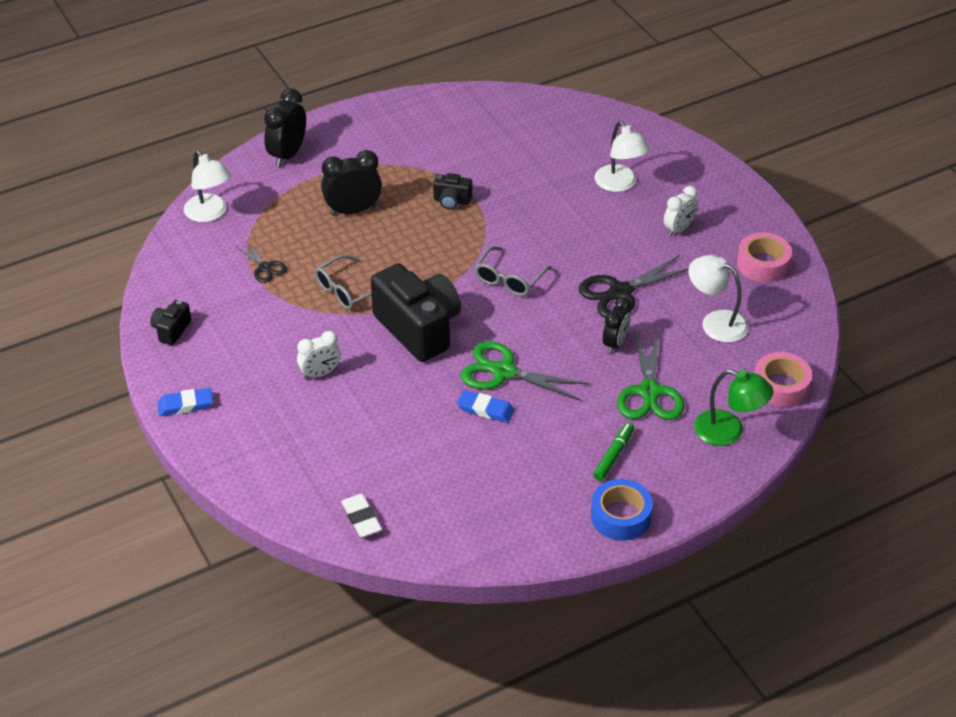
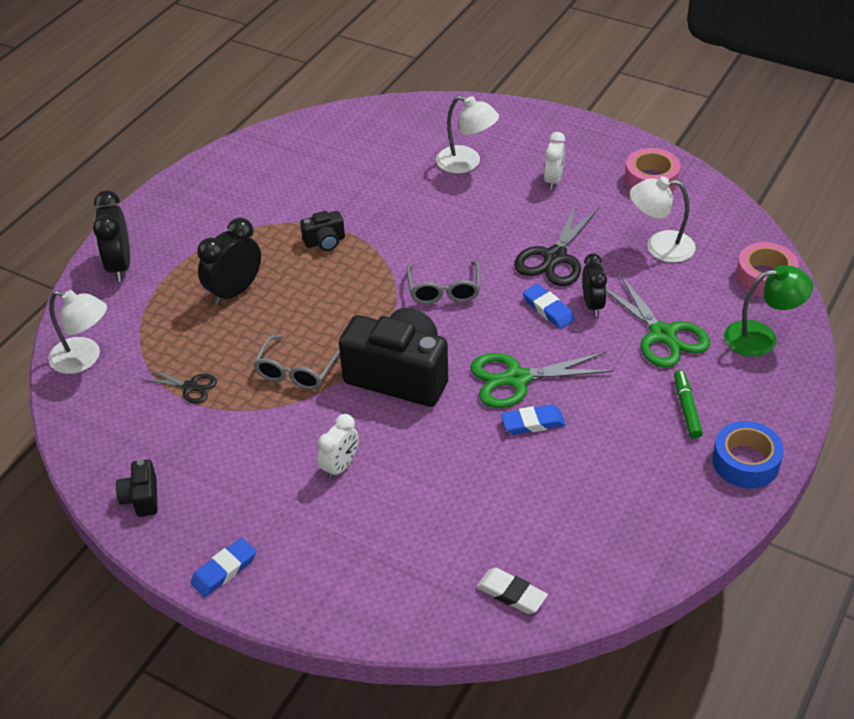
camera: 30 degrees left, 0 degrees up
(577, 331) = (548, 309): none -> blue eraser

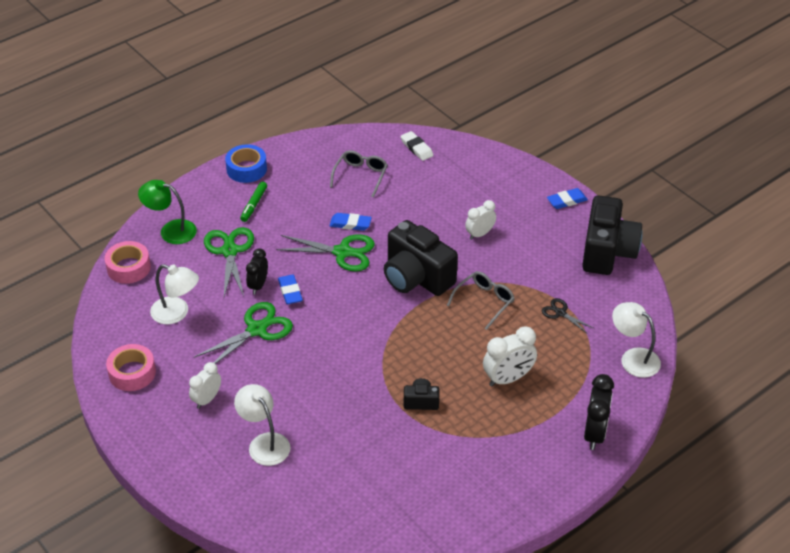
camera: 160 degrees left, 0 degrees up
(141, 498) = (607, 252): black camera -> black camera, size x2.21
(234, 292) = (508, 378): black clock -> white clock
(444, 290) = (352, 329): grey glasses -> grey glasses (361, 176)
(554, 257) = (257, 329): black scissors -> green scissors

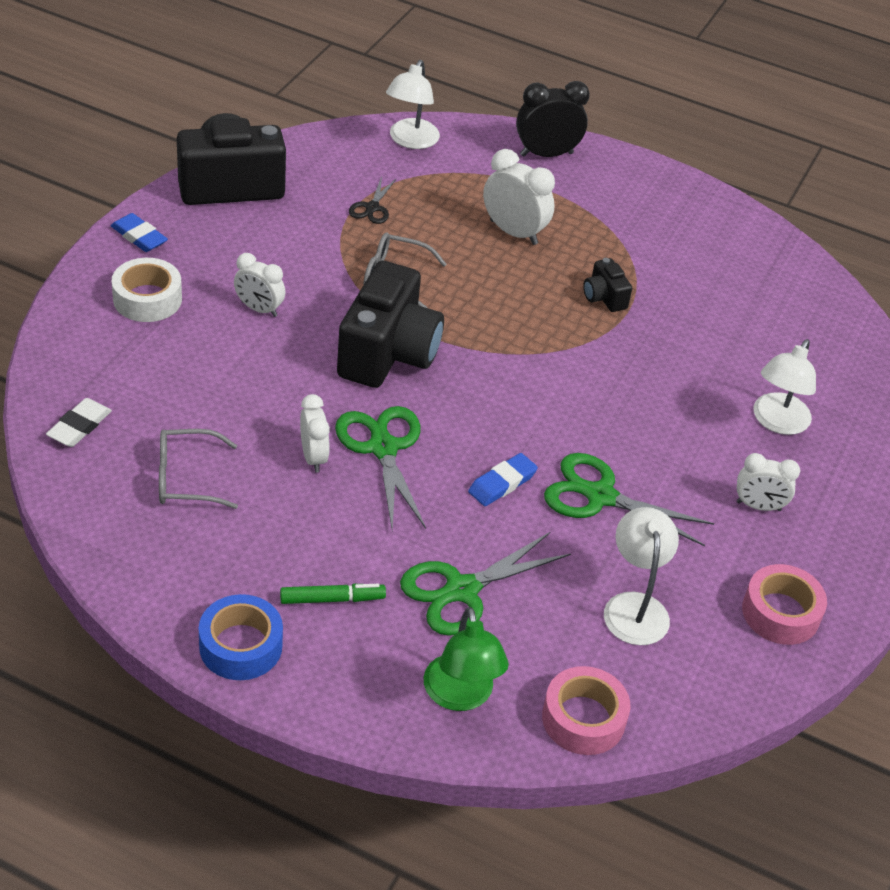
camera: 120 degrees left, 0 degrees up
(258, 285) = (513, 526): black clock -> none
(350, 224) = (313, 457): blue eraser -> white clock
(507, 192) = (147, 299): none -> white tape

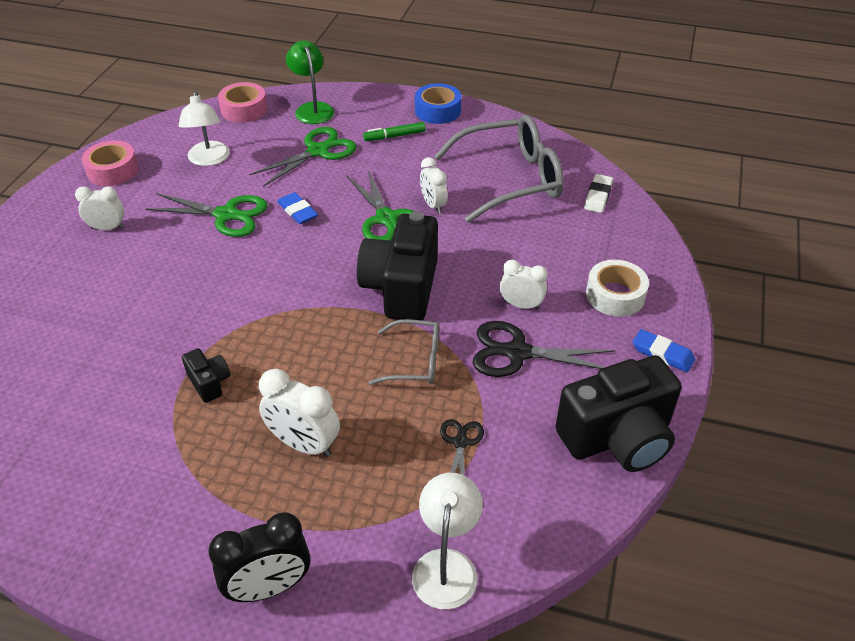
camera: 175 degrees right, 0 degrees up
(186, 478) = (510, 179): grey glasses -> grey glasses, size x1.90
(286, 265) = (517, 352): none -> black scissors
(502, 483) = (297, 211): blue eraser -> blue eraser turned 75 degrees counterclockwise
(777, 422) = (70, 292): white lamp -> none

